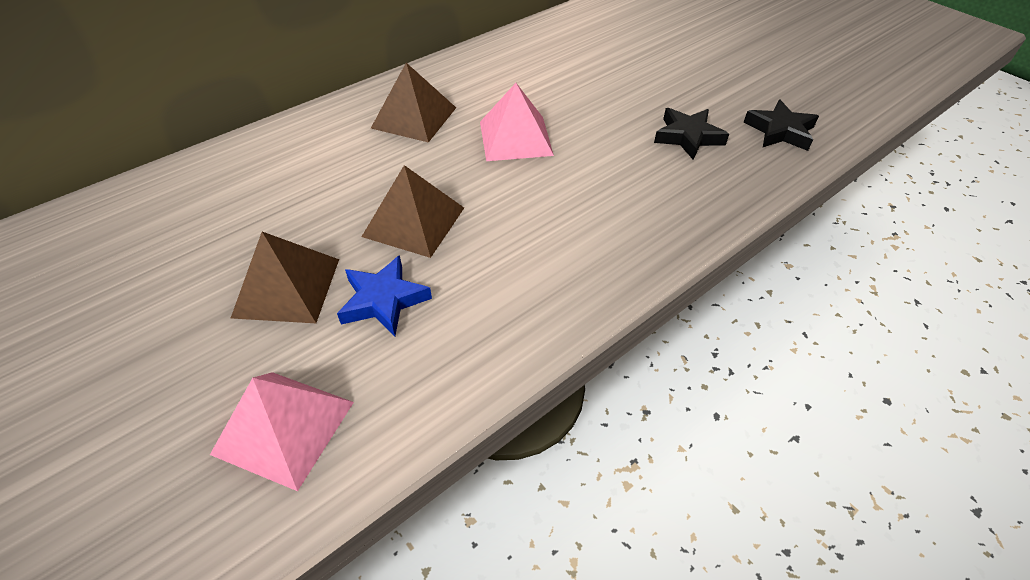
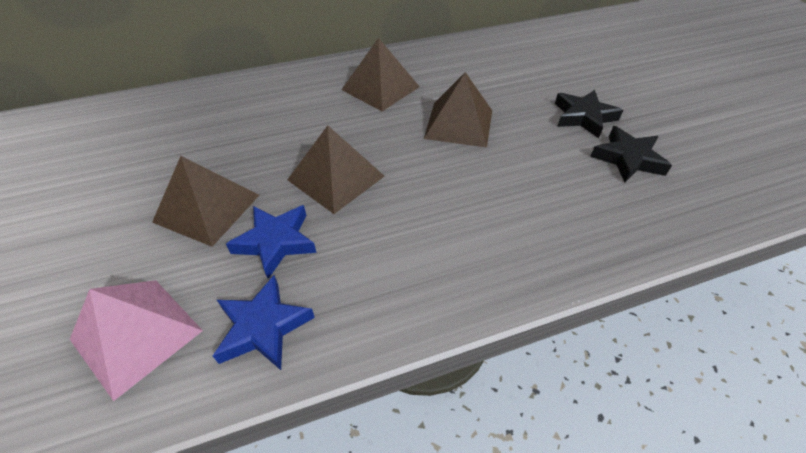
camera: 20 degrees right, 0 degrees up
(414, 380) = (263, 327): none -> blue star
(515, 138) = (459, 124): pink pyramid -> brown pyramid
(780, 131) = (732, 174): black star -> black star (583, 117)

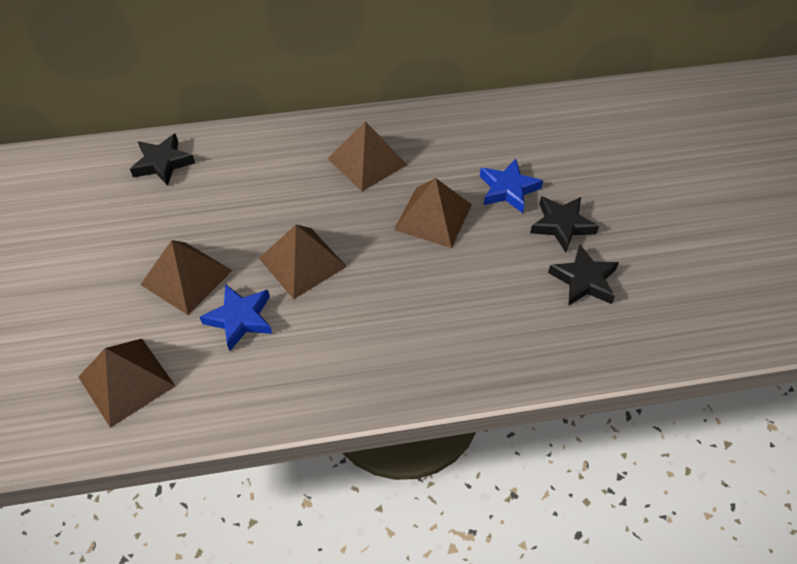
camera: 10 degrees right, 5 degrees up
(136, 335) = (126, 381): pink pyramid -> brown pyramid
(173, 110) = (163, 163): none -> black star
(263, 327) = (221, 390): blue star -> blue star (508, 189)

